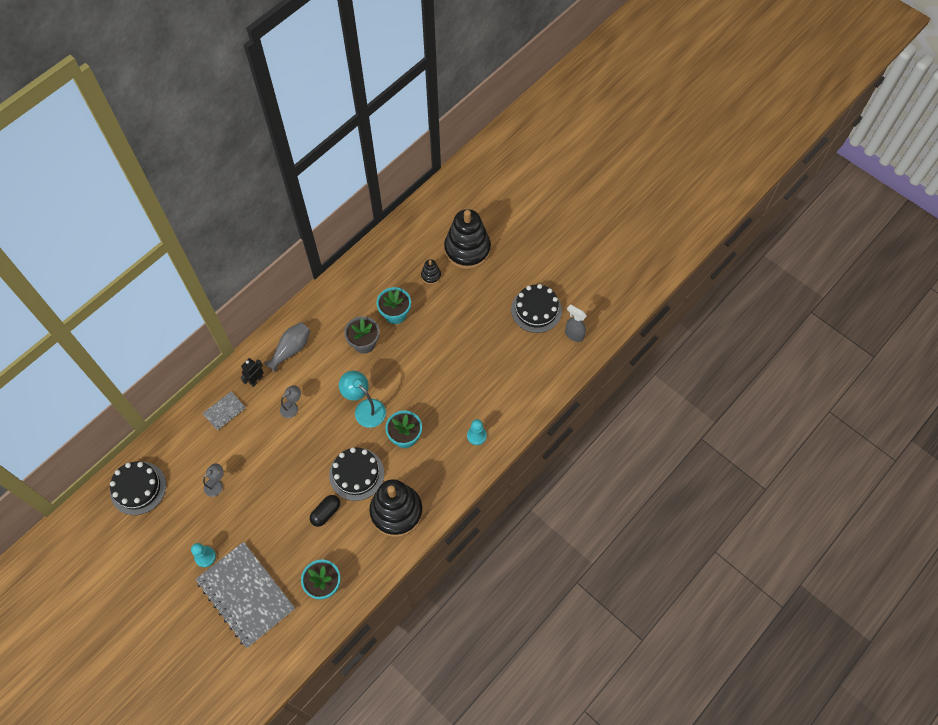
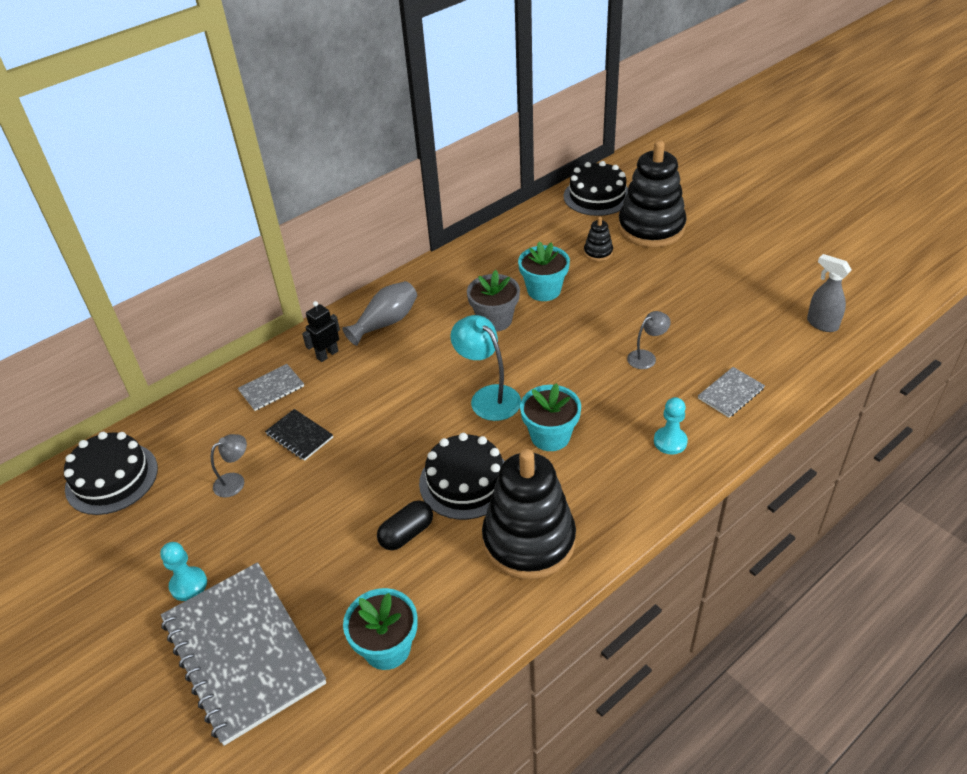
camera: 10 degrees right, 20 degrees down
(250, 447) = (299, 436): none -> black notebook
(292, 407) = (375, 389): grey lamp -> grey lamp (646, 357)
(514, 396) = (730, 393): none -> grey notebook
(536, 310) = (758, 294): black cake -> black cake (597, 196)

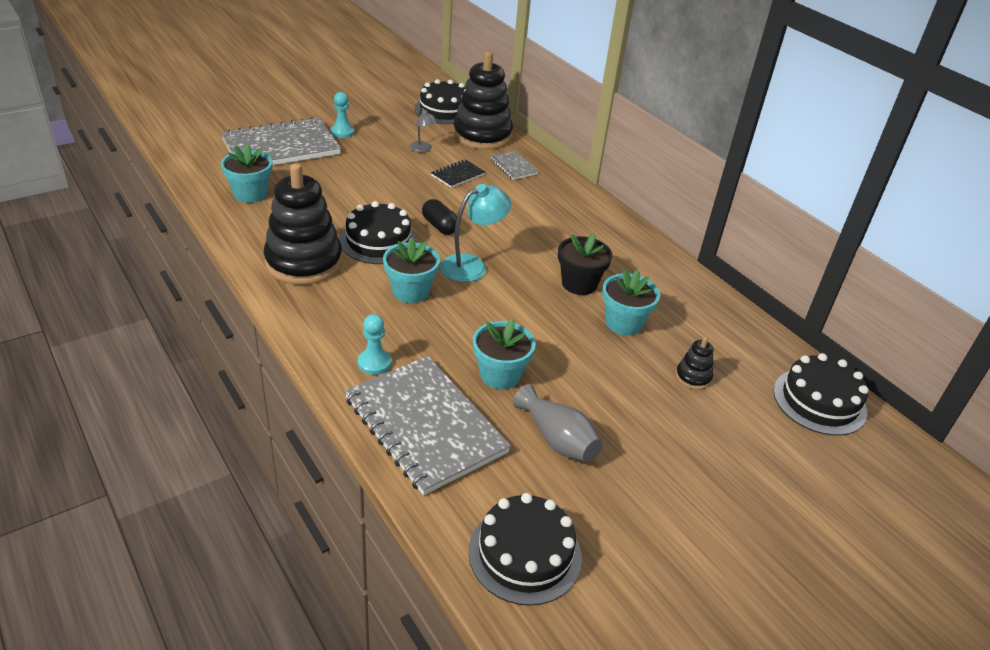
camera: 90 degrees right, 5 degrees down
(327, 354) = (548, 192): black robot -> none
(386, 322) = (585, 223): grey vase -> grey vase (557, 439)
(406, 534) = (340, 210): black capsule -> black capsule (439, 226)
(495, 320) = (579, 284): grey flower pot -> black flower pot
(646, 357) = (500, 375): grey lamp -> turquoise flower pot
(651, 228) = (747, 436): black stacking toy -> black stacking toy (482, 135)
(730, 393) = (425, 425): grey notebook -> grey notebook, size x2.26
(821, 324) = (525, 554): grey spray bottle -> black cake

